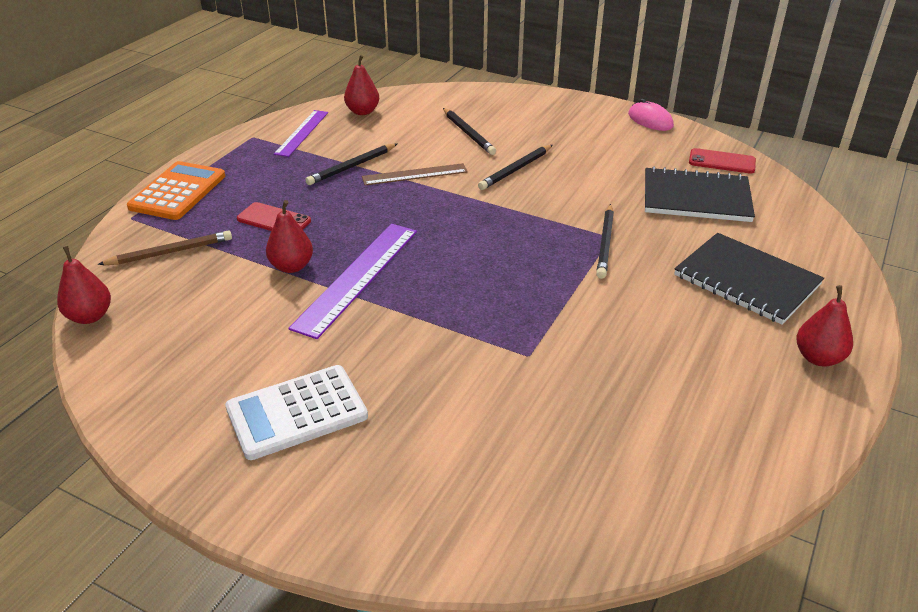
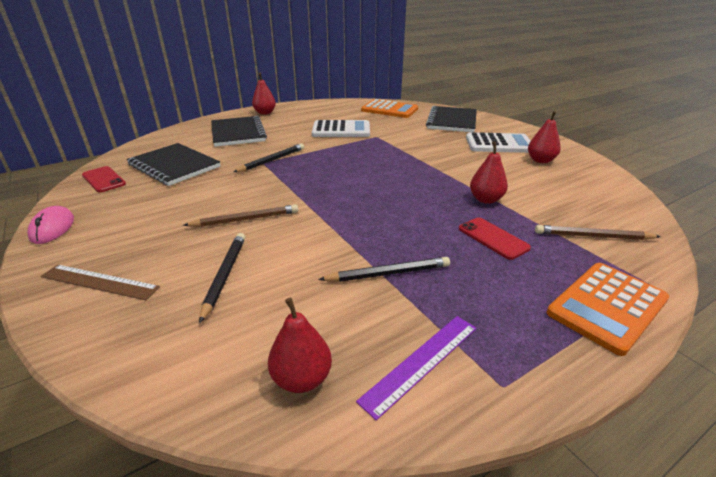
camera: 150 degrees left, 5 degrees down
(90, 316) = (642, 207): red pear -> red pear (540, 160)
(357, 277) = (441, 182): purple ruler -> none
(414, 174) = (334, 243): brown ruler -> brown ruler (99, 282)
(426, 483) = (452, 121): none -> black notebook
(516, 170) = (246, 219): black pencil -> brown pencil
(604, 487) = (389, 110): none -> orange calculator
(607, 352) = (341, 130): none -> white calculator

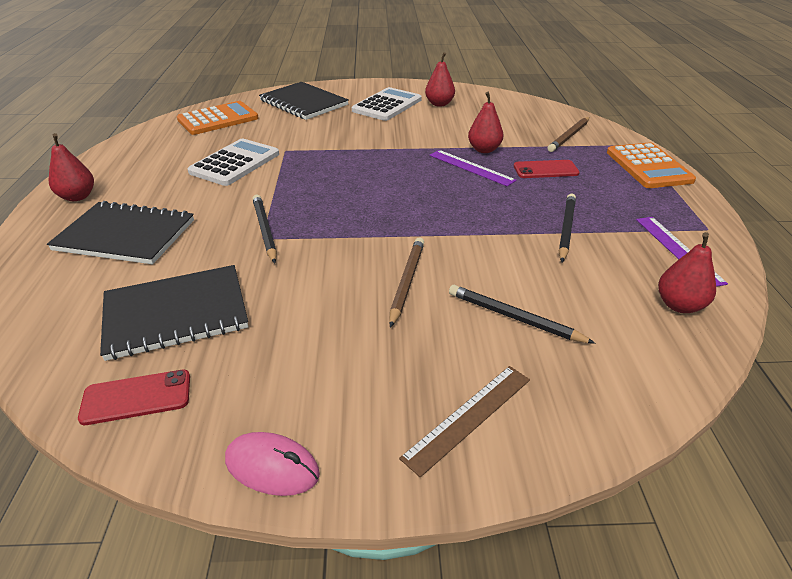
camera: 60 degrees left, 5 degrees up
(443, 202) = (471, 167): none -> purple ruler

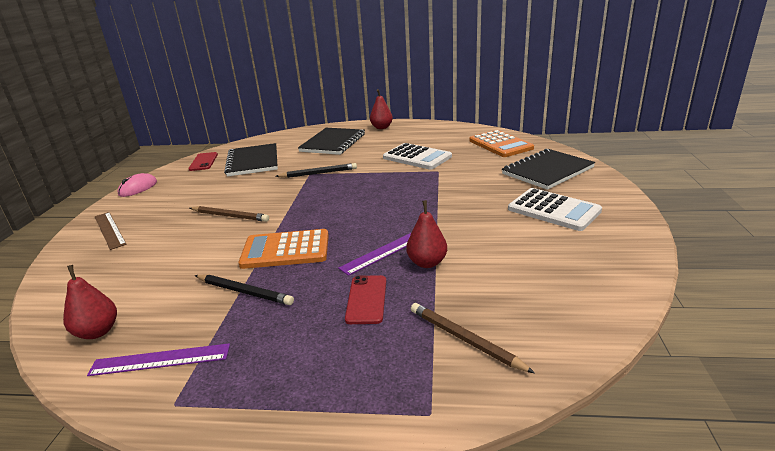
camera: 100 degrees right, 10 degrees down
(439, 104) = (569, 242): red pear -> none
(514, 317) = (162, 251): black pencil -> none
(648, 166) = (349, 401): orange calculator -> orange calculator (285, 250)

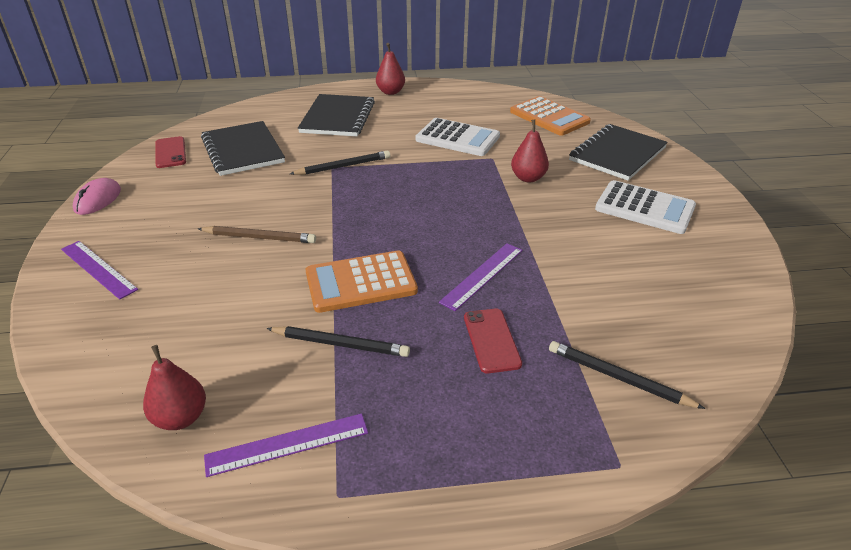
camera: 15 degrees left, 10 degrees up
(110, 230) = (98, 269): brown ruler -> purple ruler
(427, 263) = (537, 287): red pear -> red pear (528, 178)
(464, 339) = (618, 378): brown pencil -> black pencil

